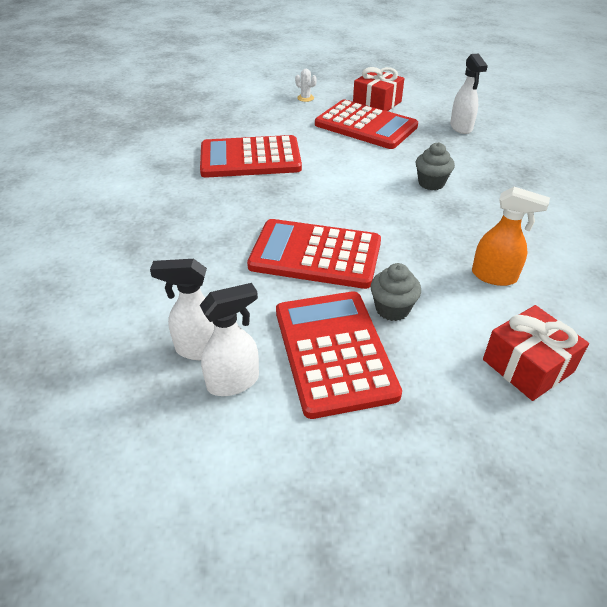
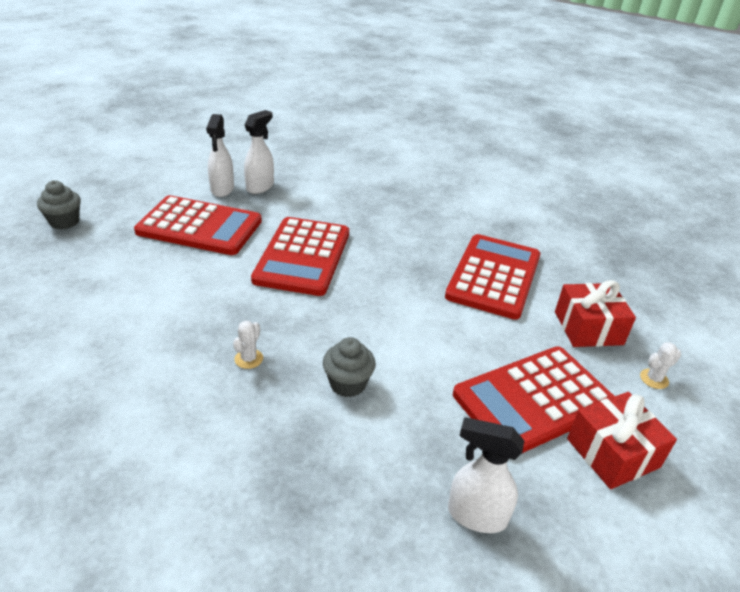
camera: 115 degrees right, 5 degrees down
(315, 254) = (302, 256): red calculator -> red calculator turned 150 degrees clockwise
(392, 309) = (204, 265): grey cupcake -> grey cupcake (64, 222)
(463, 228) = (249, 359): none -> white cactus
(494, 276) = (169, 337): orange spray bottle -> none
(527, 366) = (80, 296): red gift -> red gift (588, 328)

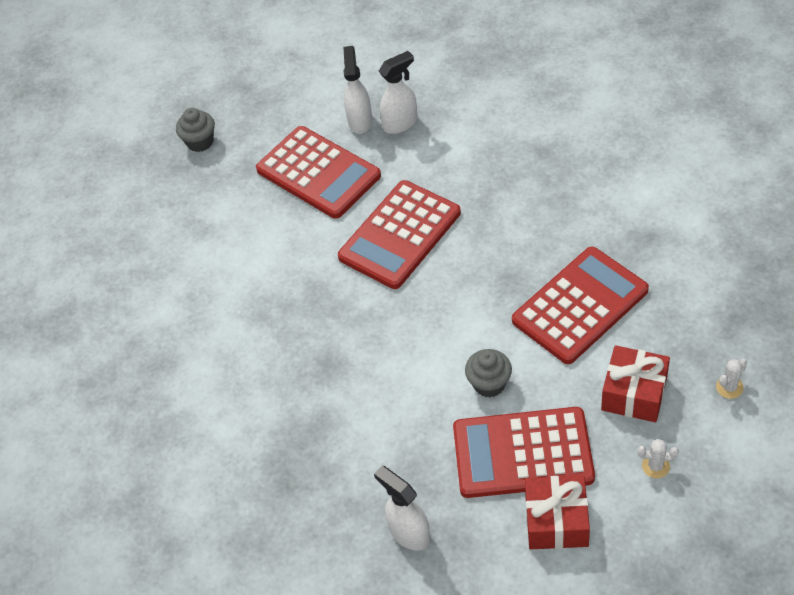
camera: 35 degrees right, 15 degrees up
(222, 189) = (360, 121): white spray bottle -> white spray bottle turned 150 degrees clockwise
(249, 359) = (302, 343): white cactus -> white cactus (729, 387)
(348, 384) = (371, 391): grey cupcake -> grey cupcake (489, 384)

